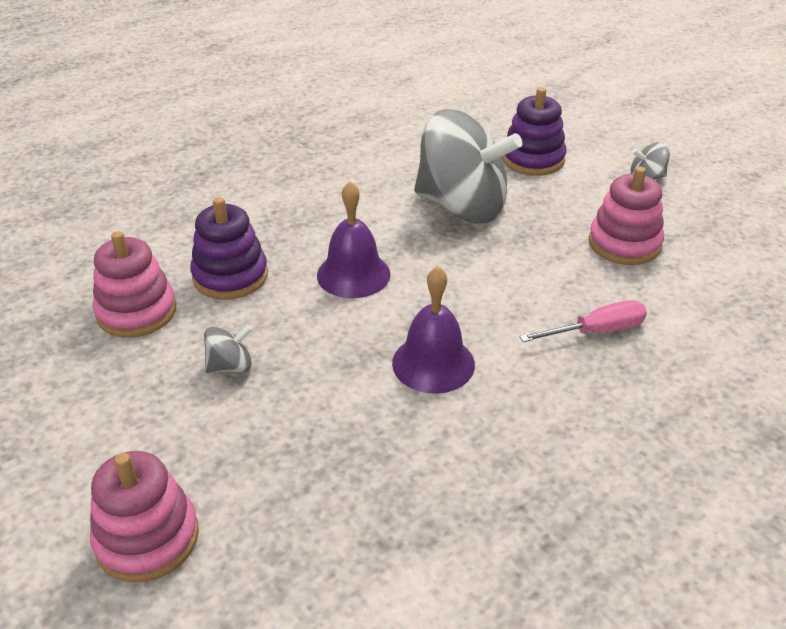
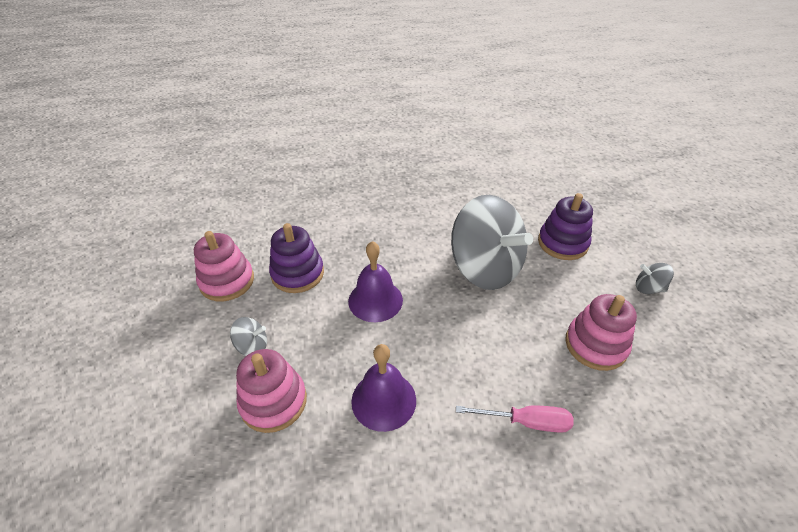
camera: 25 degrees right, 5 degrees up
(147, 538) = (116, 467): pink stacking toy -> pink stacking toy (273, 401)

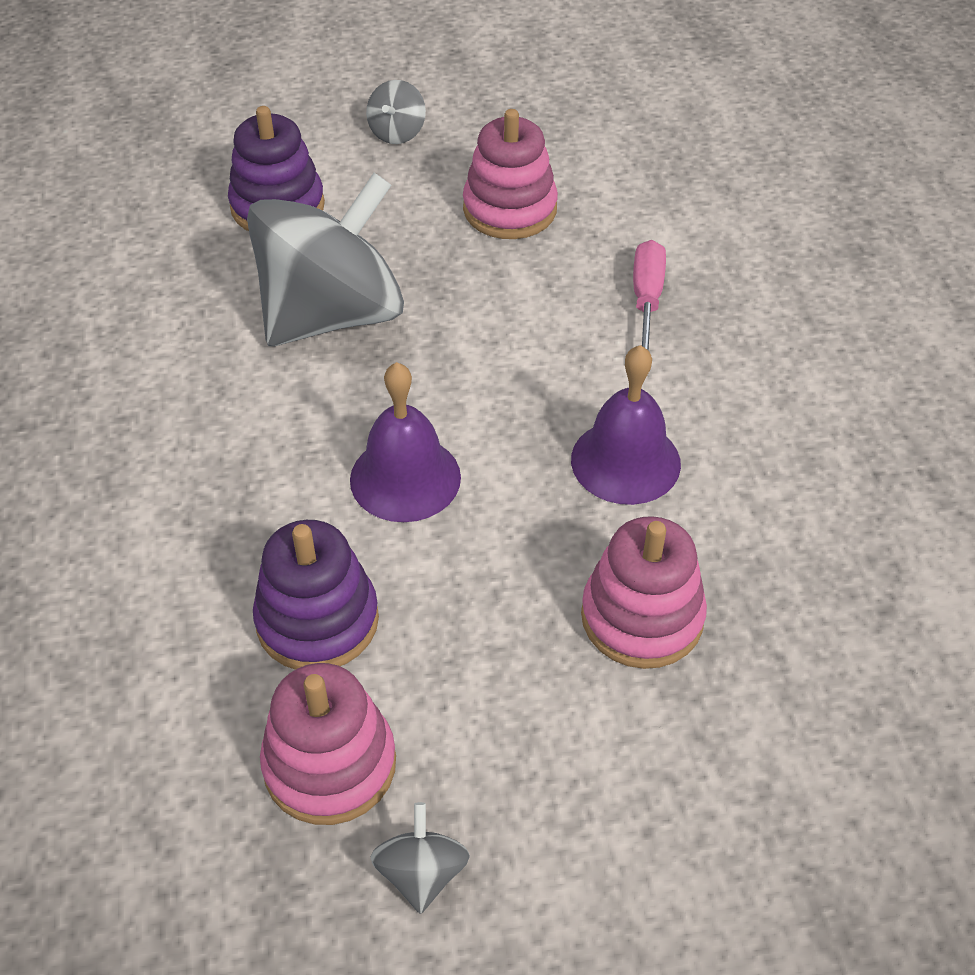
camera: 90 degrees left, 5 degrees up
(252, 346) = (521, 674): grey spinning top -> grey spinning top (421, 873)

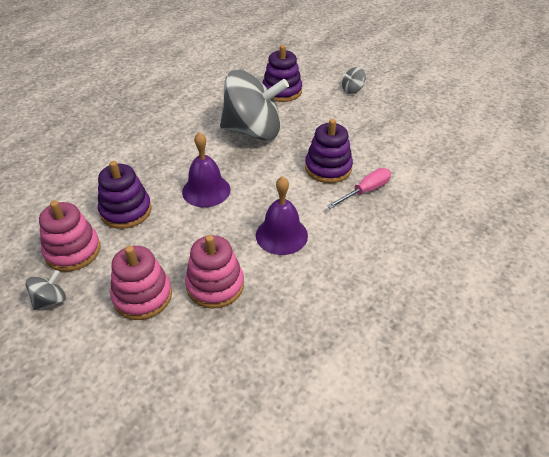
camera: 45 degrees right, 5 degrees down
(510, 209) = (357, 134): pink stacking toy -> pink stacking toy (142, 296)
(544, 300) = (328, 168): none -> purple stacking toy

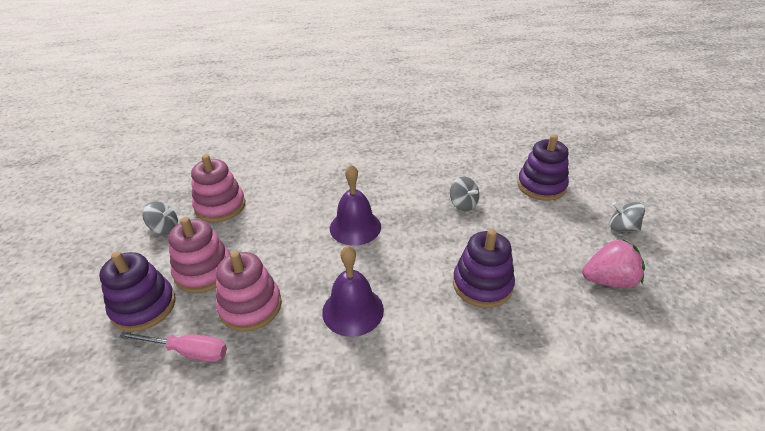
camera: 50 degrees right, 5 degrees down
(126, 211) = (285, 202): purple stacking toy -> purple stacking toy (144, 306)
(253, 131) = (463, 204): grey spinning top -> grey spinning top, size x0.40
(365, 191) = (487, 336): pink screwdriver -> pink screwdriver (188, 351)
(380, 122) = (608, 280): none -> pink strawberry

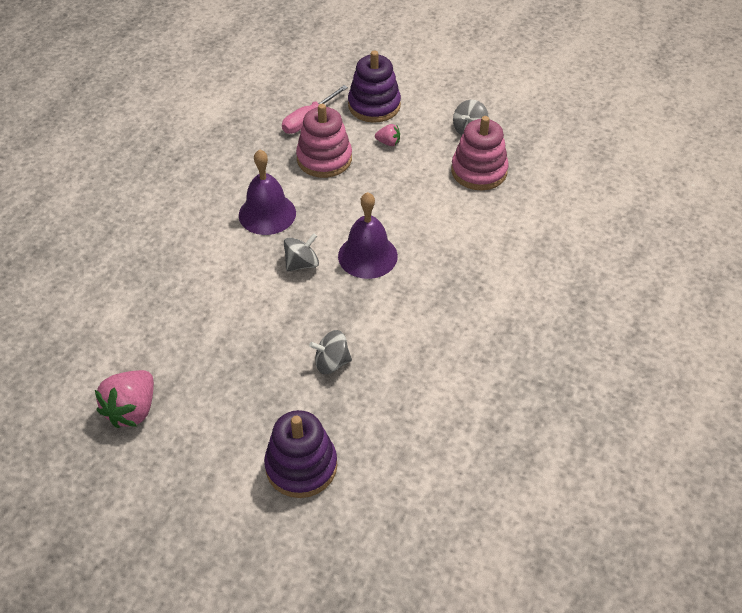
camera: 120 degrees right, 10 degrees up
(204, 271) = (388, 143): pink stacking toy -> pink strawberry
(482, 284) = (216, 310): purple stacking toy -> none
(622, 227) = (173, 489): grey spinning top -> grey spinning top (302, 264)

